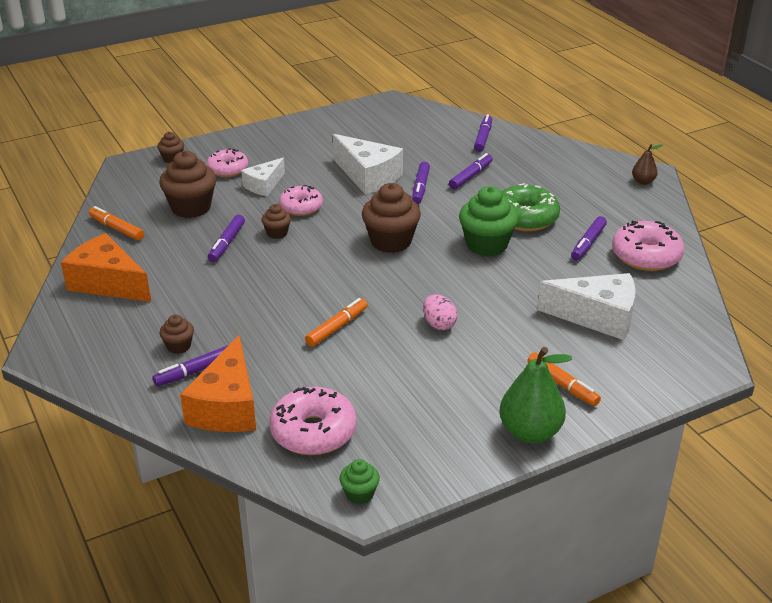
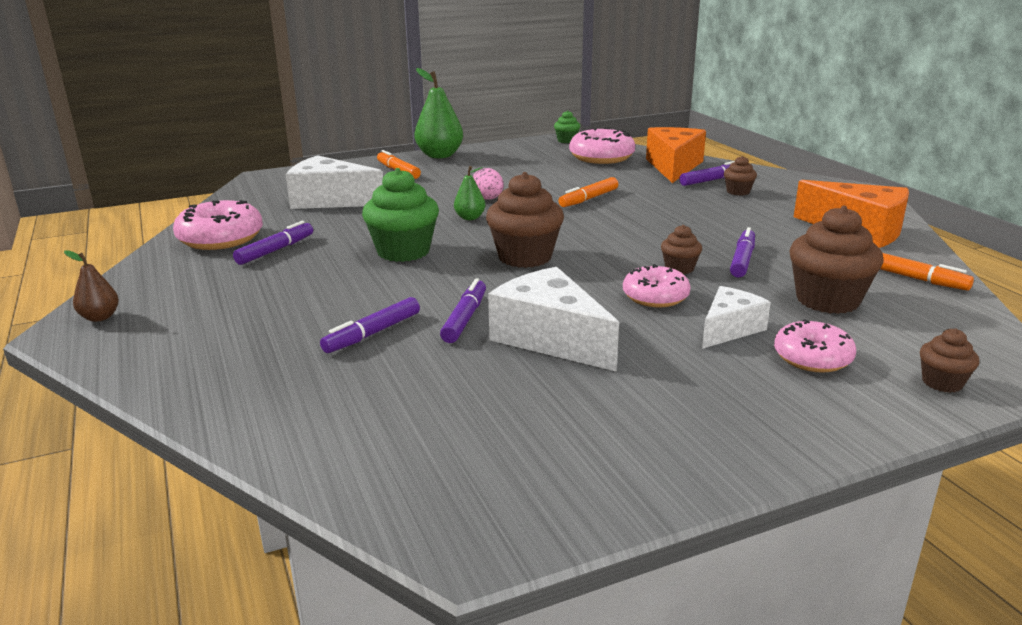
camera: 175 degrees left, 10 degrees down
(448, 291) = (470, 218): none -> green pear
(483, 138) = (298, 410): purple marker -> none
(525, 218) = (331, 277): green donut -> none

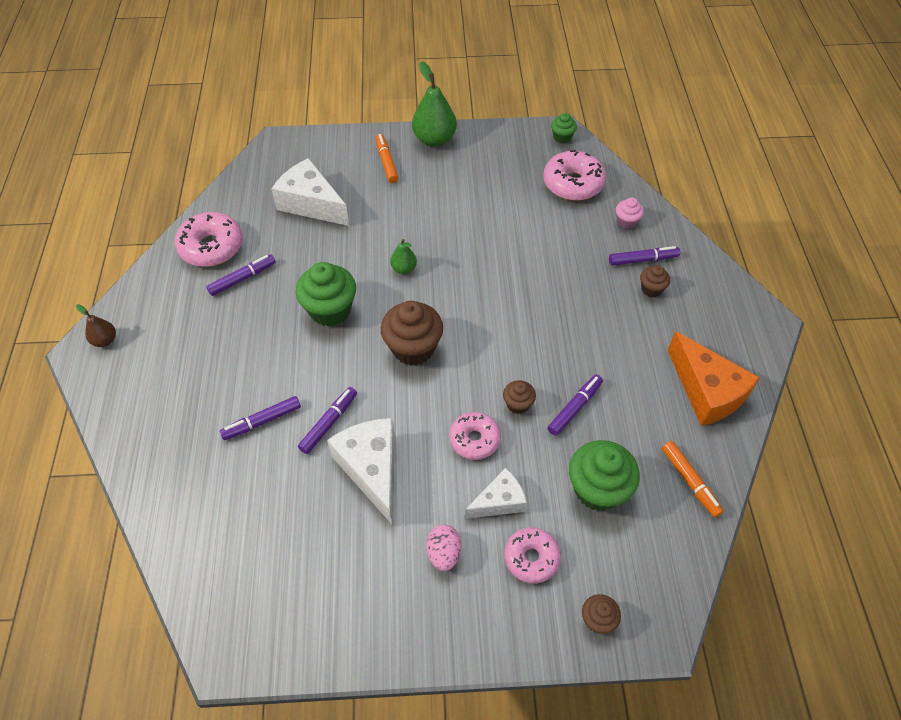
camera: 20 degrees right, 30 degrees up
(488, 199) = (434, 239): pink egg -> pink egg (444, 553)
(588, 199) = (515, 263): orange marker -> none
(673, 166) = (626, 222): orange cheese -> pink cupcake
(827, 300) = (597, 489): brown cupcake -> green cupcake

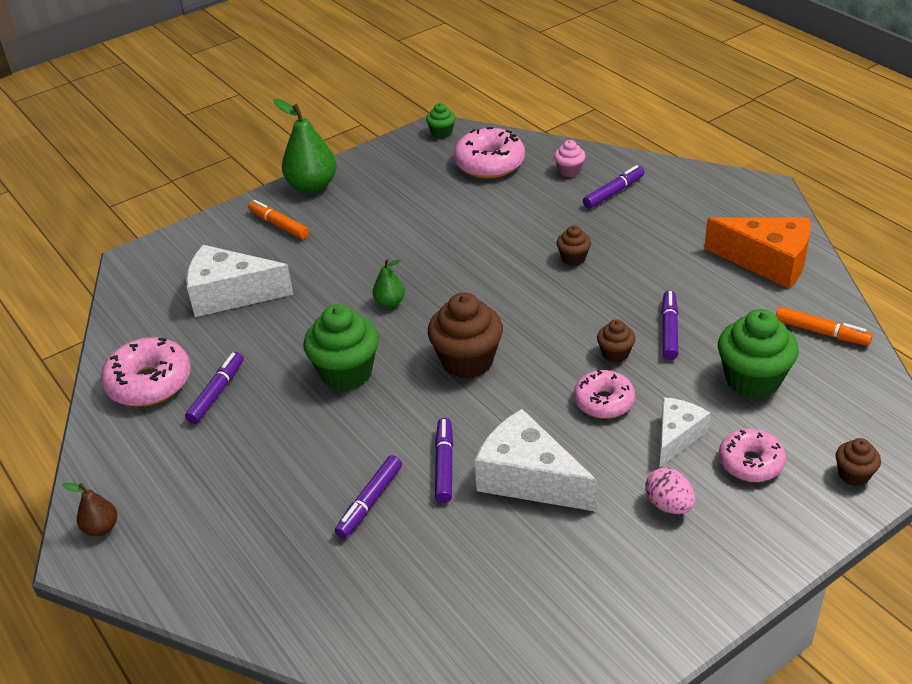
camera: 30 degrees left, 15 degrees down
(651, 289) = (644, 210): brown cupcake -> brown cupcake (573, 258)

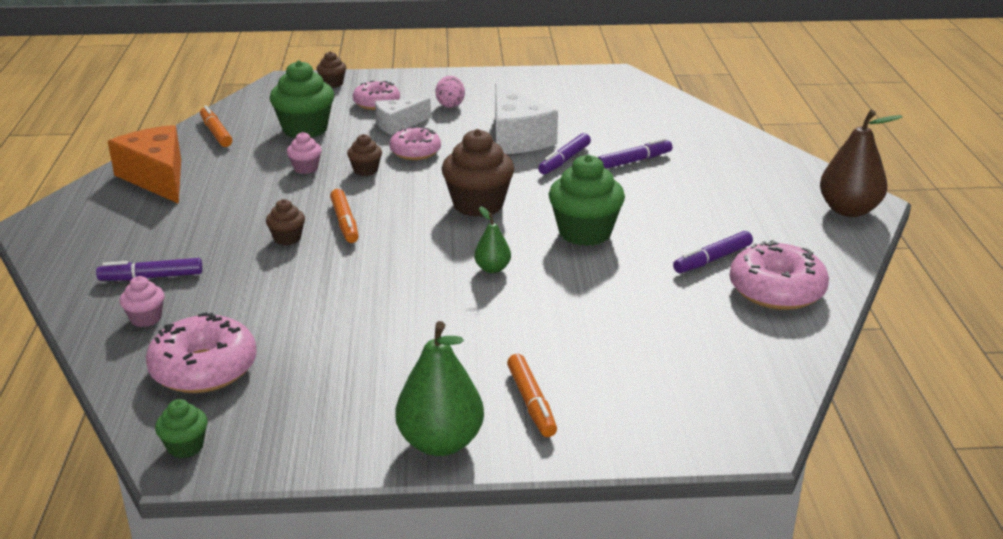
camera: 150 degrees left, 10 degrees down
(101, 528) = (848, 210): brown pear -> brown pear, size x1.91
(230, 294) = (648, 341): white cheese -> none
(552, 291) = (344, 222): none -> orange marker
(669, 330) = (306, 168): purple marker -> pink cupcake

